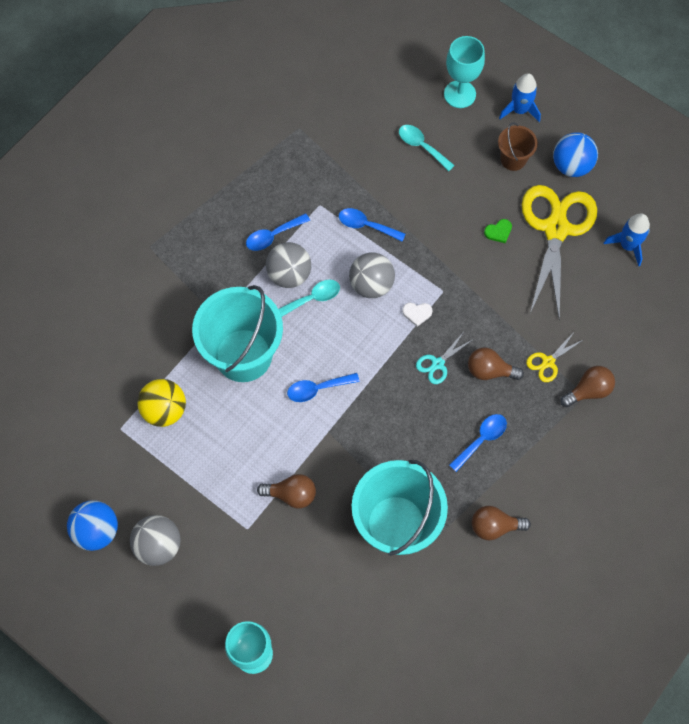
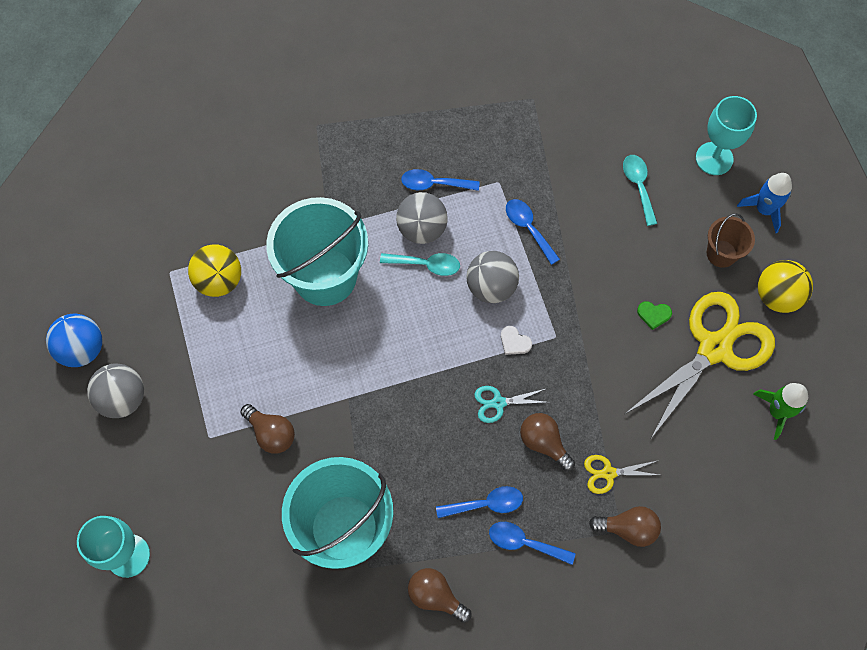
camera: 35 degrees right, 0 degrees up
(317, 389) = (368, 352): blue spoon -> blue spoon (525, 543)
(571, 166) = (777, 296): blue ball -> yellow ball
(627, 245) = (777, 411): blue rocket -> green rocket

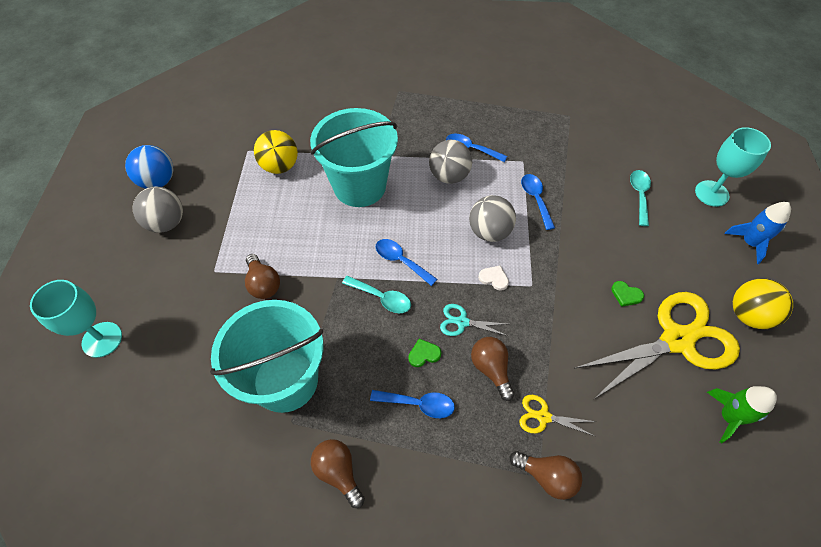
camera: 20 degrees right, 10 degrees down
(426, 265) = (442, 201): turquoise spoon -> turquoise spoon (381, 298)
(472, 451) = (424, 354): none -> green heart
(514, 342) = (494, 278): white heart -> white heart turned 150 degrees clockwise
(525, 543) = (441, 453): blue spoon -> blue spoon (401, 261)
(721, 253) = (701, 265): brown bucket -> none

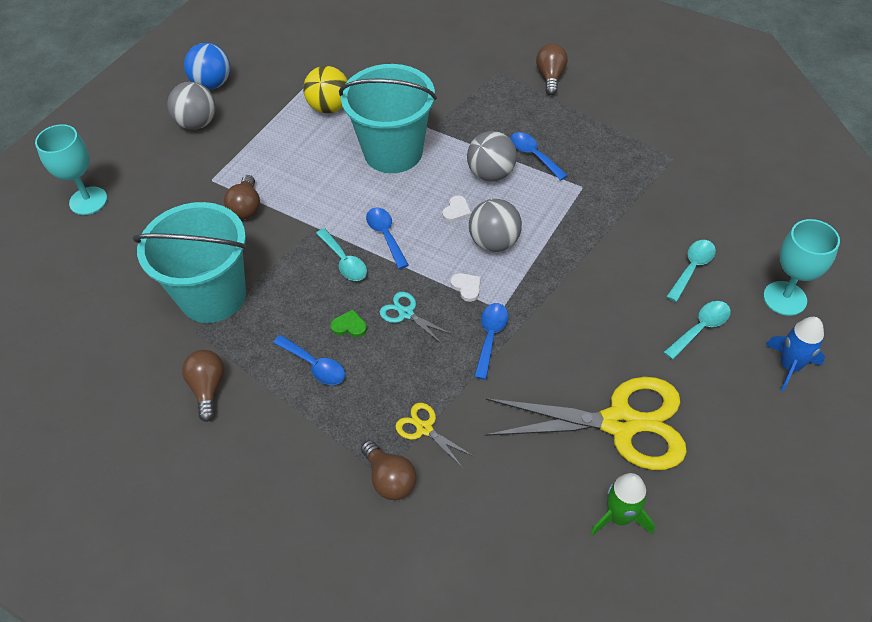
camera: 30 degrees right, 5 degrees down
(443, 217) = (456, 210): none -> white heart
(491, 369) = (404, 366): brown light bulb -> brown light bulb (550, 77)
(536, 199) = (568, 229): blue spoon -> blue spoon (490, 337)
(626, 295) = (597, 358): green heart -> none
(676, 239) = (700, 328): none -> turquoise spoon
(748, 315) = (725, 435): yellow ball -> none

